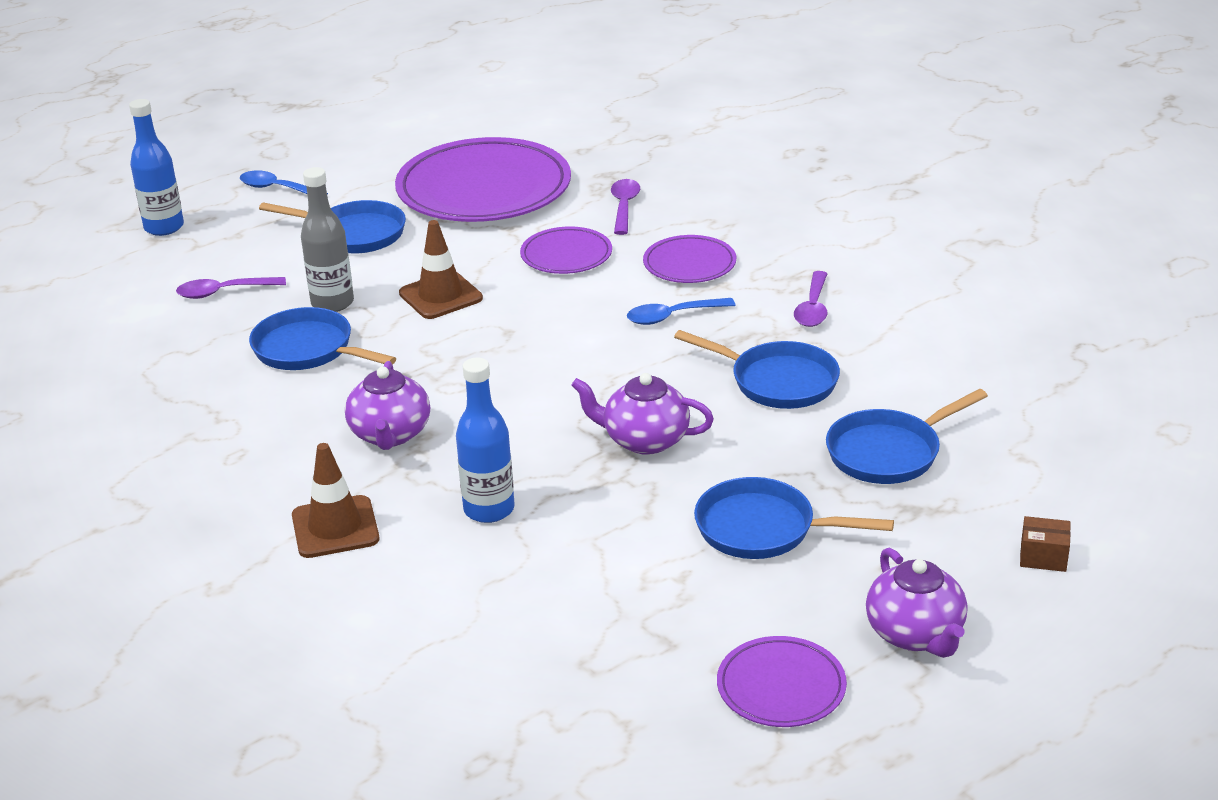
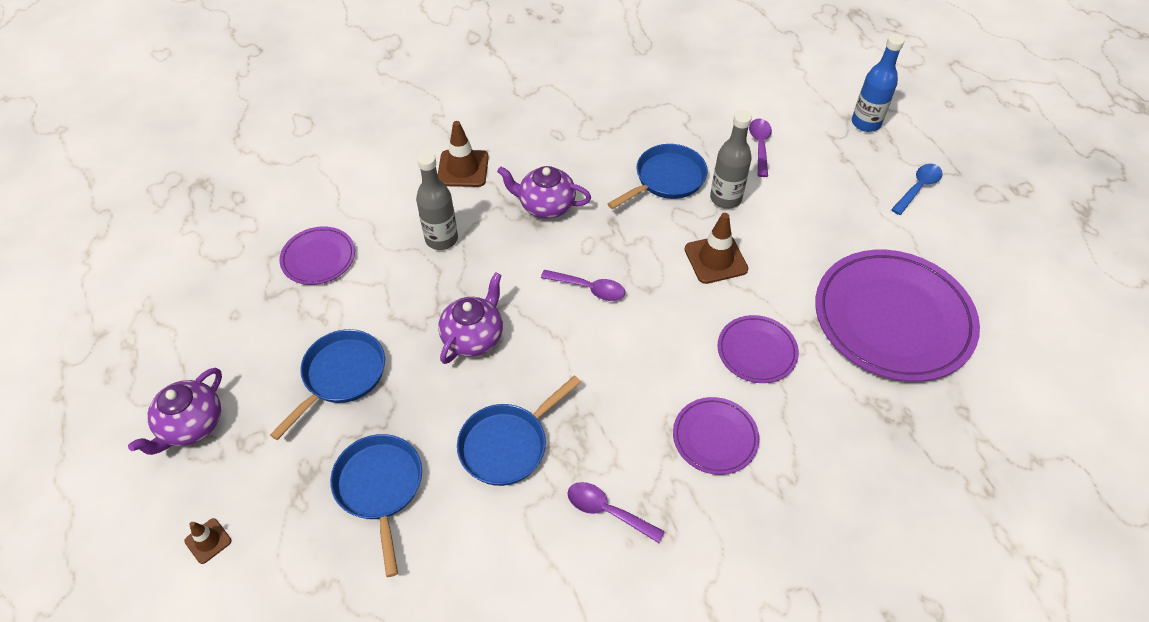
camera: 105 degrees right, 20 degrees up
(354, 234) = (829, 223): blue pan -> none
(489, 509) = (441, 239): blue bottle -> grey bottle
(624, 207) = (836, 416): purple spoon -> purple spoon (589, 289)
(673, 316) = (632, 400): blue spoon -> none
(781, 687) = (199, 338): purple plate -> purple plate (318, 258)
(915, 634) = (191, 425): purple teapot -> purple teapot turned 60 degrees counterclockwise
(1043, 557) = (208, 541): brown box -> brown traffic cone

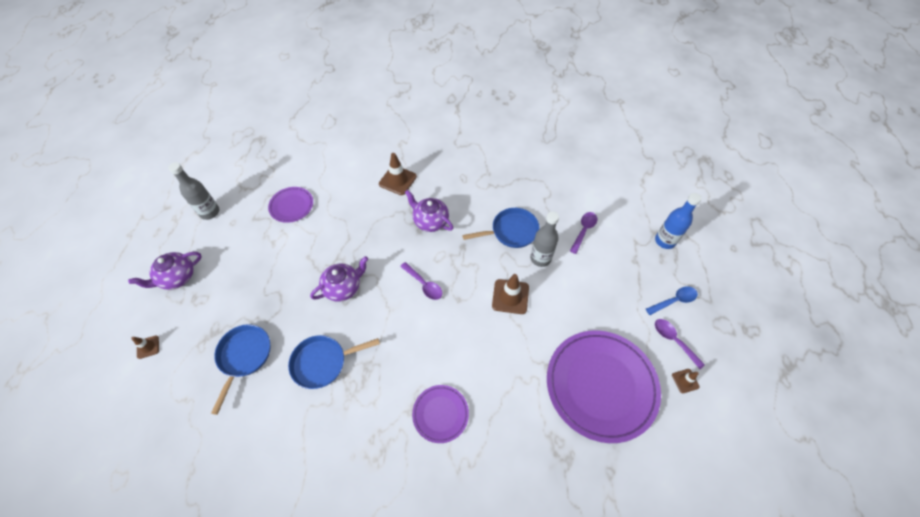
camera: 25 degrees right, 5 degrees up
(341, 376) = (263, 281): blue pan -> none
(441, 239) = (361, 220): grey bottle -> grey bottle (209, 212)
(607, 511) = (352, 430): purple spoon -> purple spoon (674, 341)
(756, 351) = (499, 369): purple plate -> none
(984, 273) = (685, 381): none -> brown traffic cone

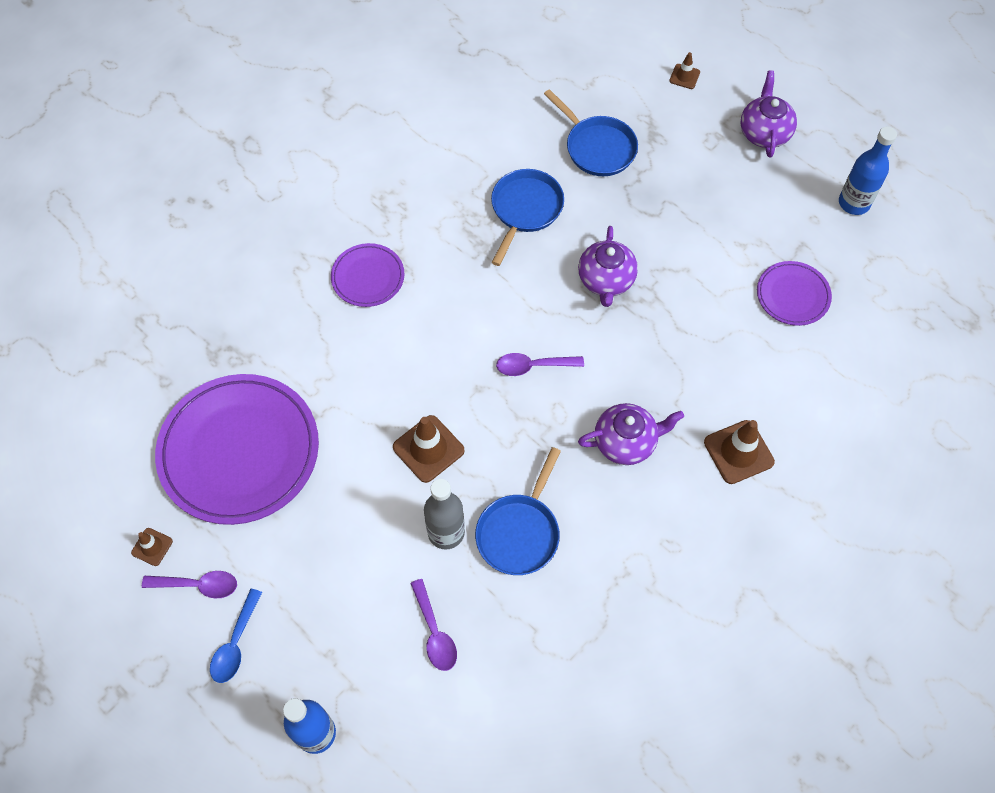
camera: 130 degrees right, 5 degrees up
(209, 212) = (854, 203): grey bottle -> blue bottle

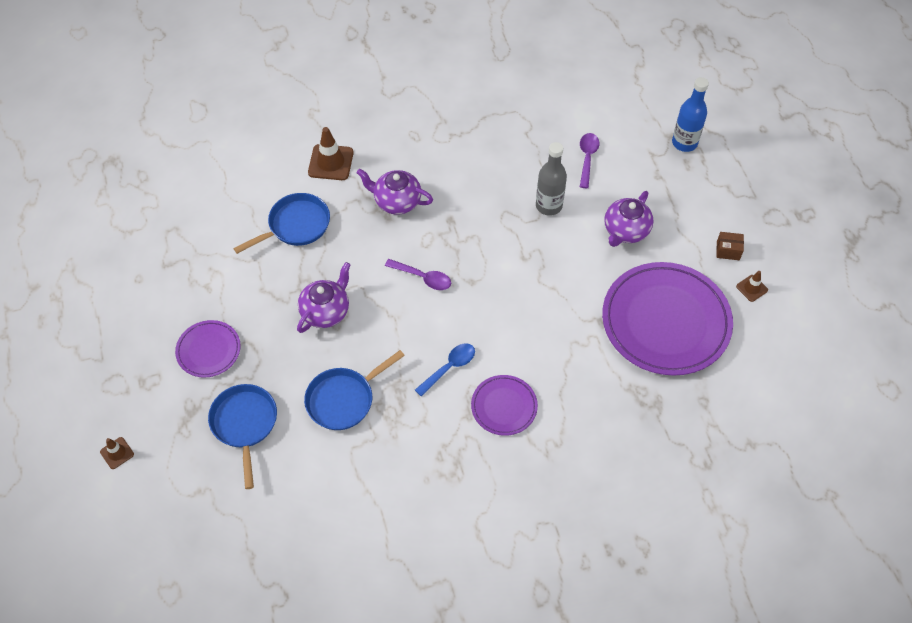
camera: 150 degrees left, 5 degrees down
(198, 585) = (728, 251): purple spoon -> brown box
(235, 643) = (715, 208): blue spoon -> blue spoon (449, 368)
(428, 449) = (530, 260): brown traffic cone -> none
(519, 532) = (501, 184): blue pan -> blue pan (296, 225)
(764, 132) = (105, 365): purple teapot -> purple teapot (625, 231)
(792, 295) = (206, 235): purple plate -> purple plate (208, 350)
(854, 203) = (99, 275): blue bottle -> none

